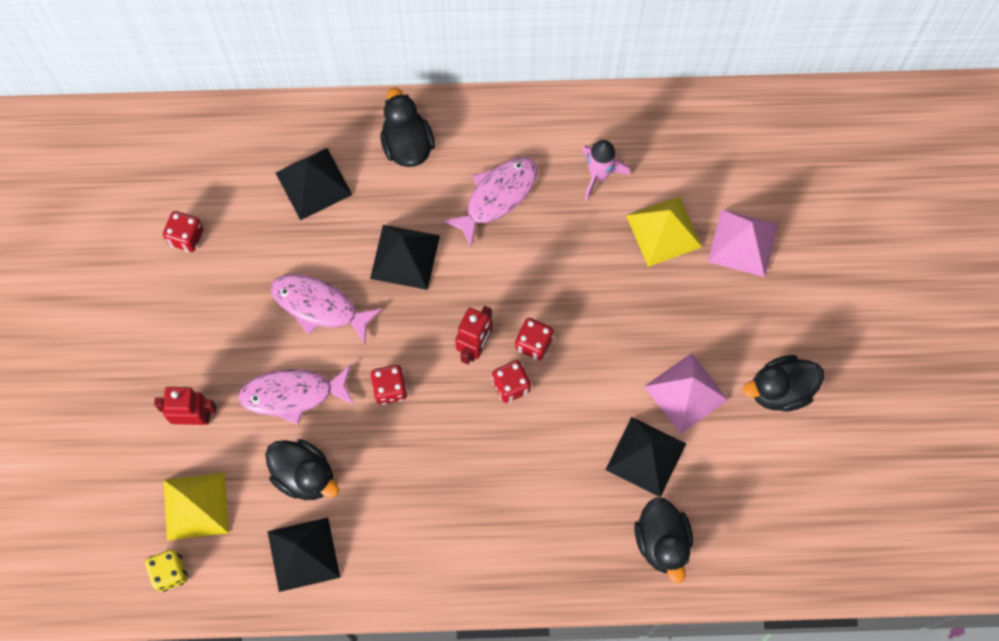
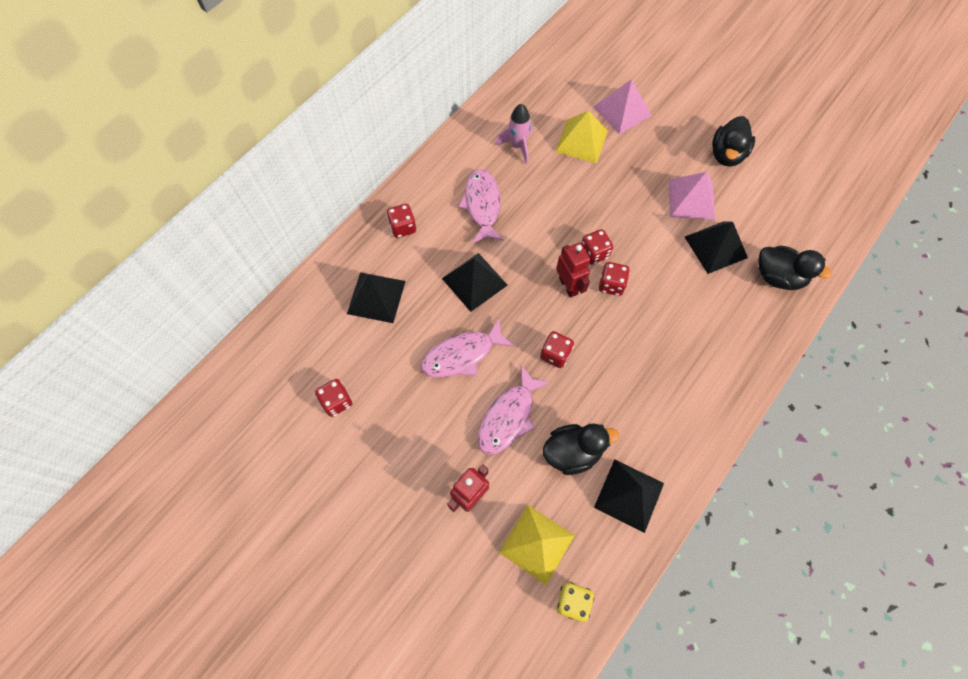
camera: 50 degrees left, 5 degrees down
(407, 144) = (403, 227): black duck -> red dice

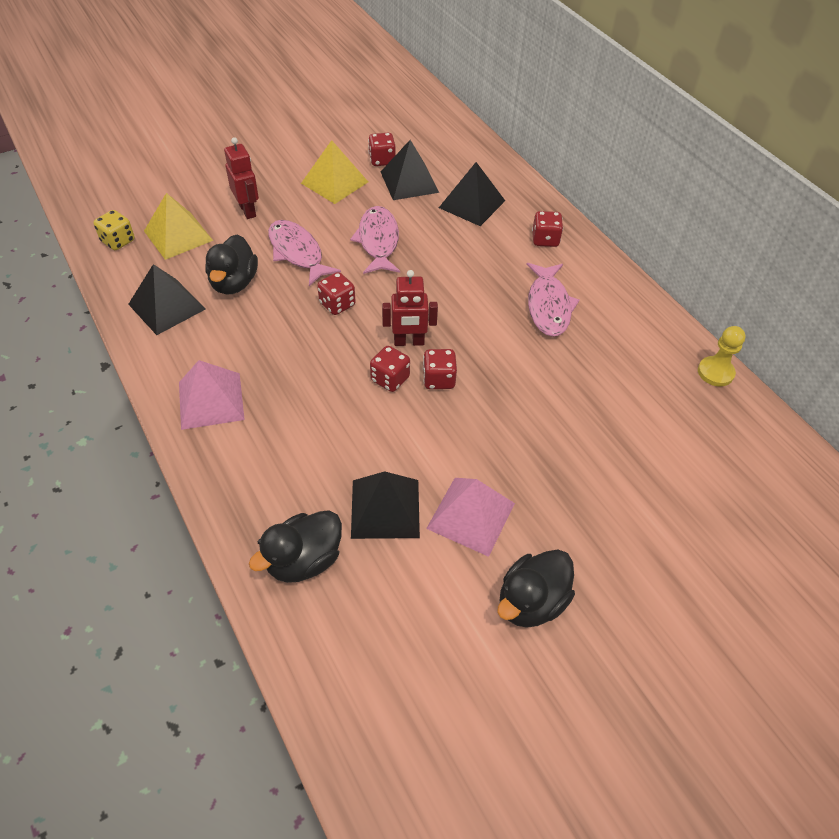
camera: 110 degrees right, 15 degrees down
(474, 281) = (454, 272): black pyramid -> black pyramid (409, 182)
(482, 205) = (548, 306): pink fish -> pink fish turned 75 degrees clockwise
(500, 97) = (715, 372): none -> yellow pawn
(518, 146) = (625, 363): pink rocket -> none
(581, 141) = (615, 431): yellow pyramid -> yellow pyramid (334, 182)
(622, 111) = (657, 500): pink pyramid -> pink pyramid (211, 400)
(726, 154) = (531, 602): black duck -> black duck turned 90 degrees counterclockwise

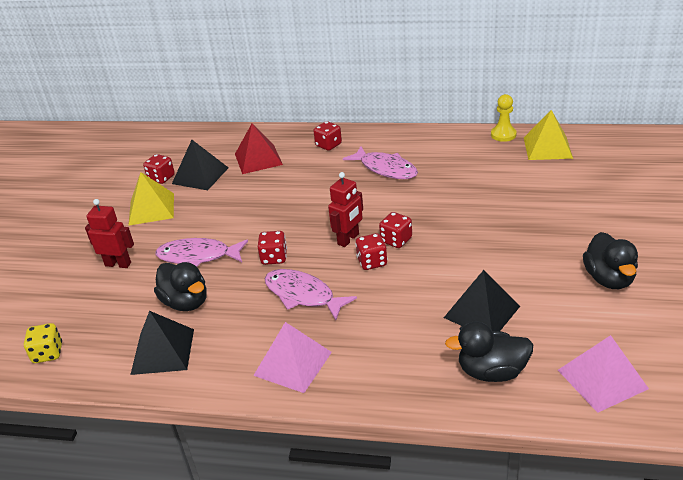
camera: 45 degrees left, 15 degrees down
(178, 235) = (92, 314): yellow pyramid -> yellow pyramid (547, 147)
(304, 560) = (491, 371): black duck -> black duck turned 90 degrees clockwise
(378, 241) = (238, 213): pink fish -> pink fish (303, 295)
(471, 515) = (522, 275): pink pyramid -> pink pyramid (602, 379)
(472, 204) = (258, 159): black pyramid -> red pyramid

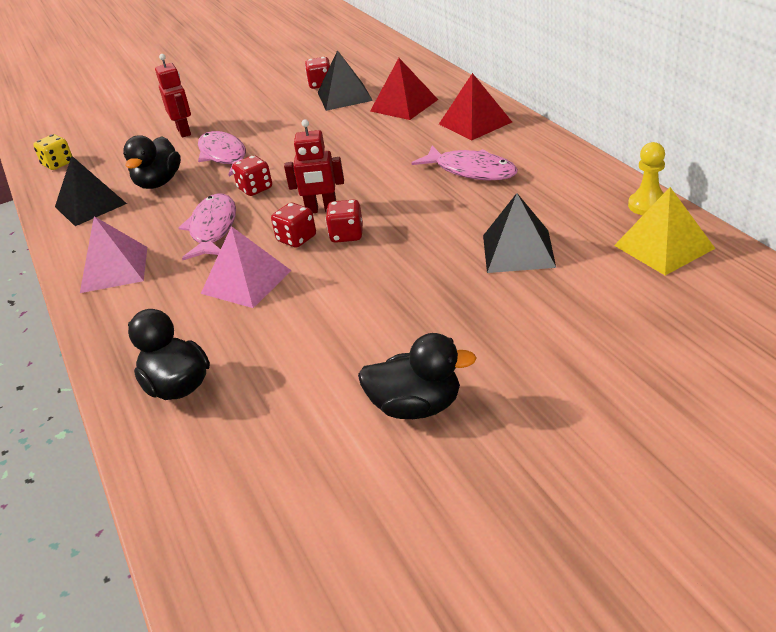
camera: 55 degrees right, 0 degrees up
(151, 209) = (271, 104): yellow pyramid -> none
(328, 145) = (475, 123): red dice -> red pyramid
(385, 169) = (471, 171): pink fish -> pink fish turned 60 degrees counterclockwise
(482, 312) = (271, 339): black pyramid -> black pyramid (518, 251)
(602, 379) = (217, 472): pink pyramid -> pink pyramid (246, 281)
(608, 279) = (416, 407): black duck -> black duck turned 135 degrees counterclockwise

